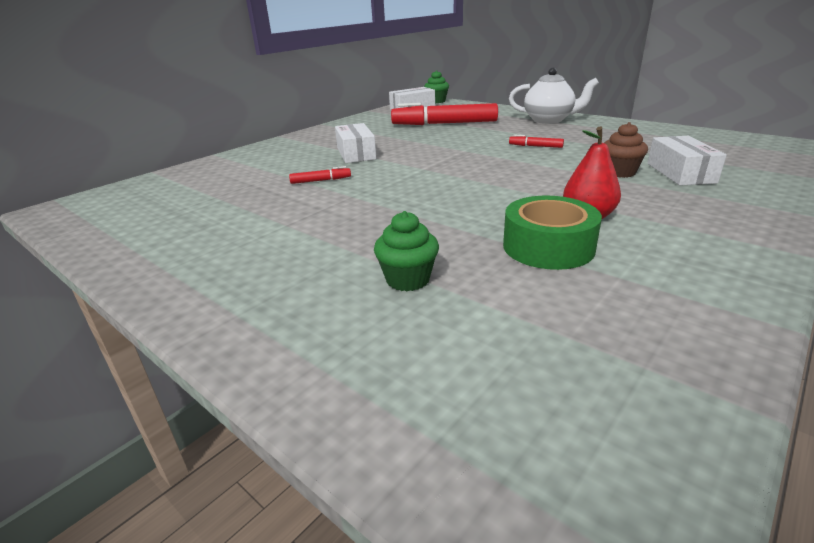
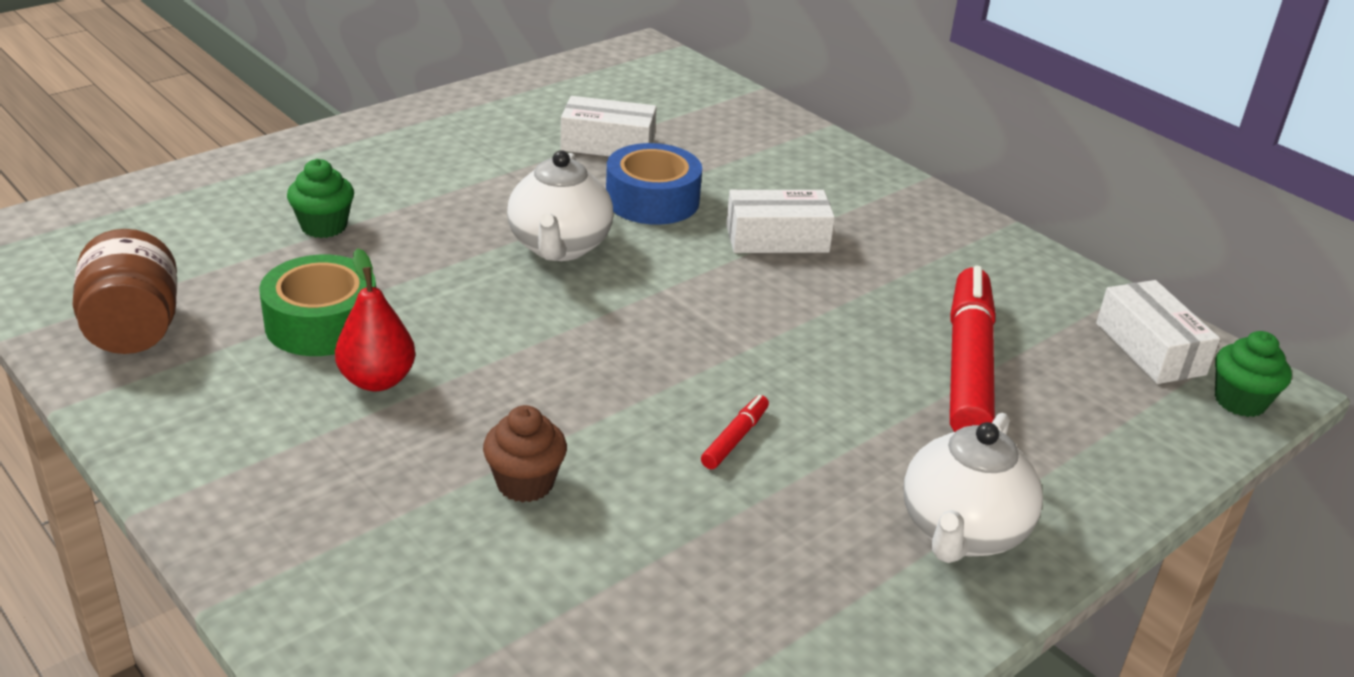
camera: 95 degrees right, 5 degrees up
(320, 180) = (652, 200): red marker -> blue tape
(392, 195) = (559, 247): none -> white teapot
(653, 329) = (134, 330): none -> brown jar
(680, 173) = (479, 556): white box -> white box (608, 144)

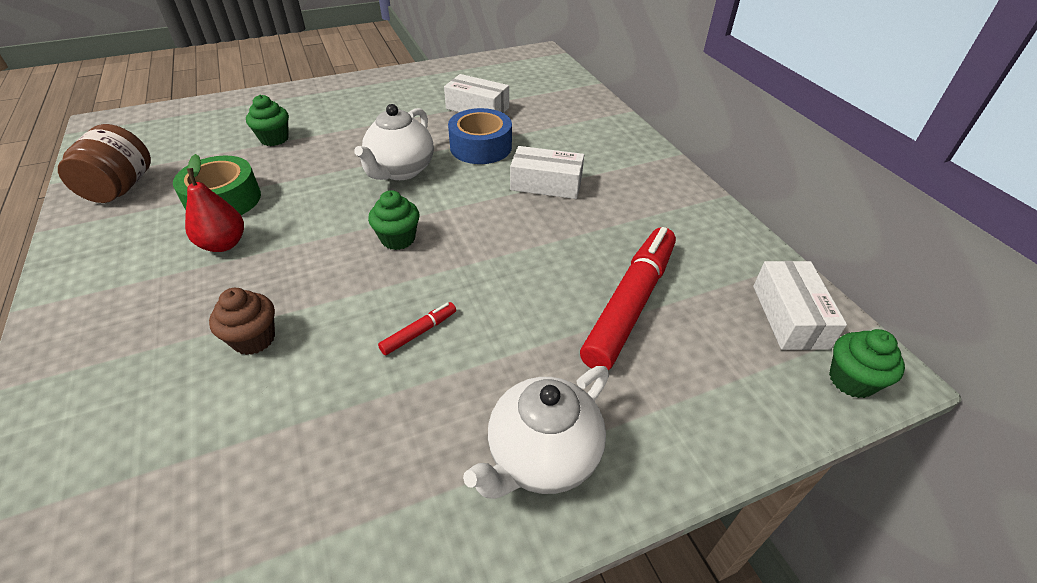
camera: 20 degrees right, 10 degrees up
(624, 336) = (398, 239): none -> green cupcake

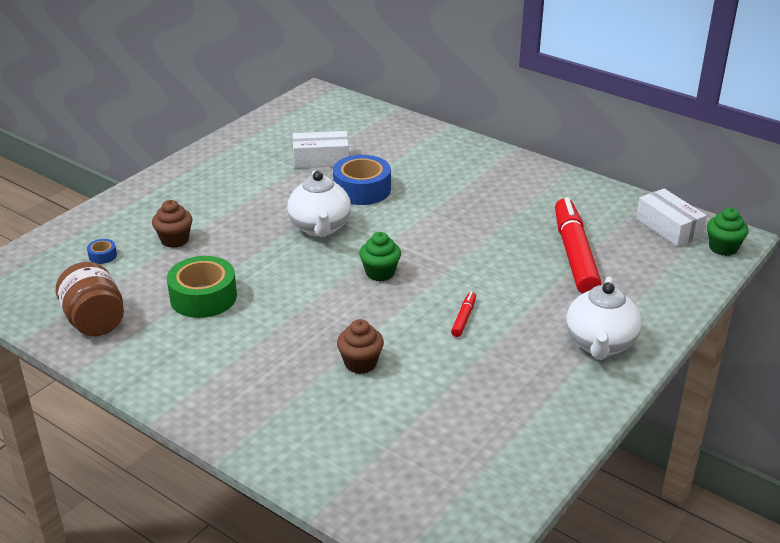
camera: 30 degrees left, 10 degrees down
(208, 133) = (102, 256): none -> blue tape
(224, 244) = (252, 323): red pear -> none
(274, 139) = (174, 240): green cupcake -> brown cupcake
(546, 184) = (443, 200): white box -> none

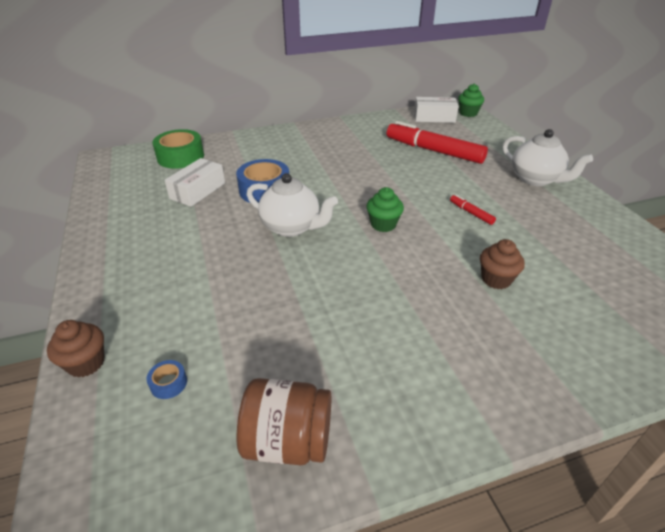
camera: 55 degrees left, 5 degrees up
(174, 240) = (207, 316): brown cupcake -> brown cupcake (86, 363)
(203, 297) = (324, 333): green tape -> green tape (180, 157)

